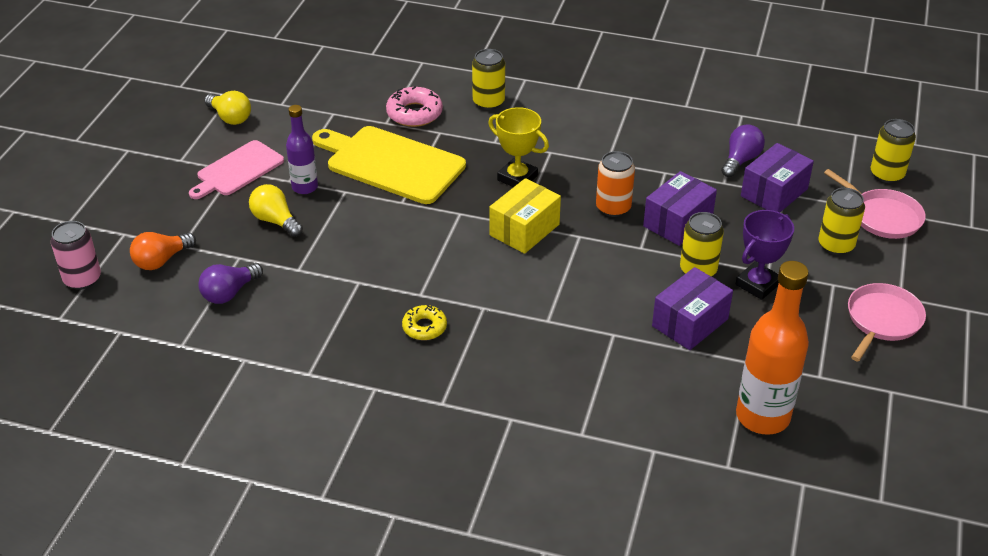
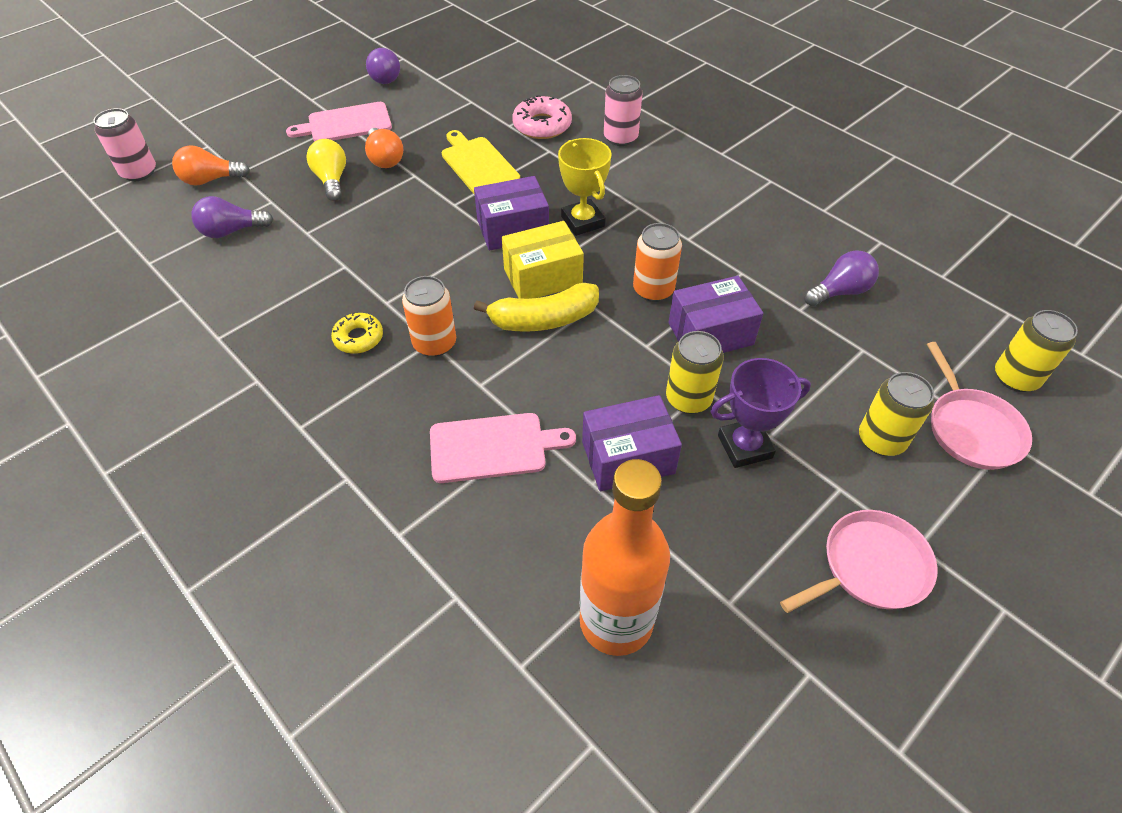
camera: 30 degrees right, 10 degrees up
(230, 117) = (384, 77): yellow light bulb -> purple light bulb
(305, 187) = (385, 159): purple bottle -> orange light bulb
(391, 163) = (478, 164): yellow cutting board -> yellow cutting board, size x0.63
(487, 307) = (434, 343): none -> orange can
(488, 102) = (620, 138): yellow can -> pink can
(552, 259) = (543, 319): none -> yellow banana
(595, 355) = (493, 447): none -> pink cutting board
(774, 192) = (851, 344): purple box -> purple box (513, 229)

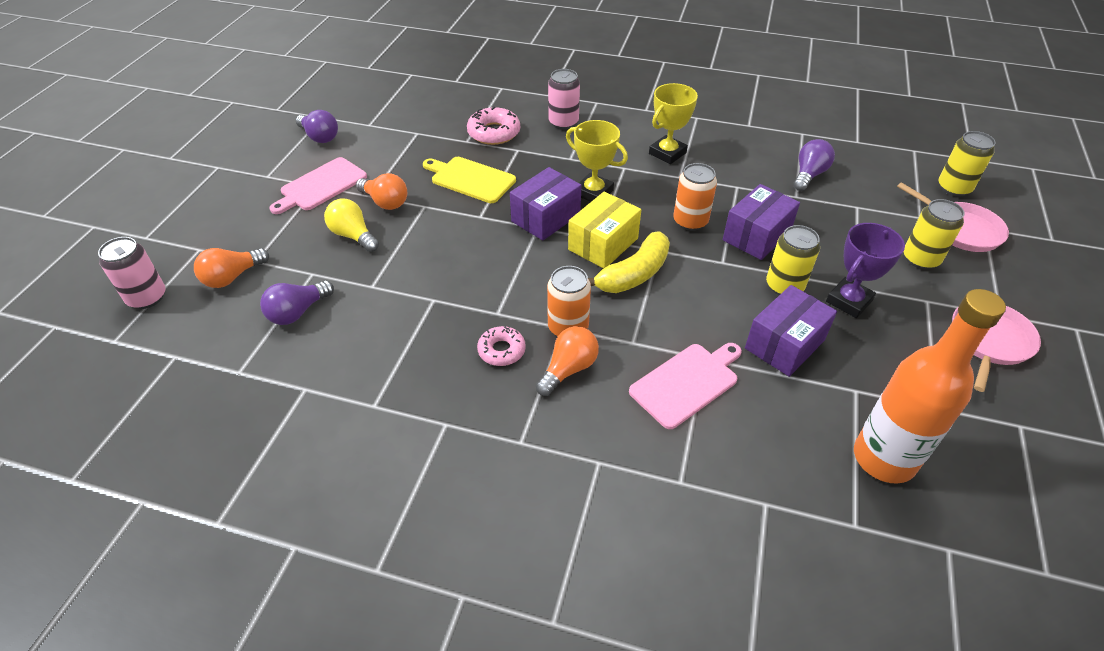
camera: 30 degrees left, 5 degrees down
(358, 338) = (501, 350): yellow donut -> pink donut
(399, 382) = (568, 369): none -> orange light bulb
(699, 209) = (667, 153): none -> yellow trophy

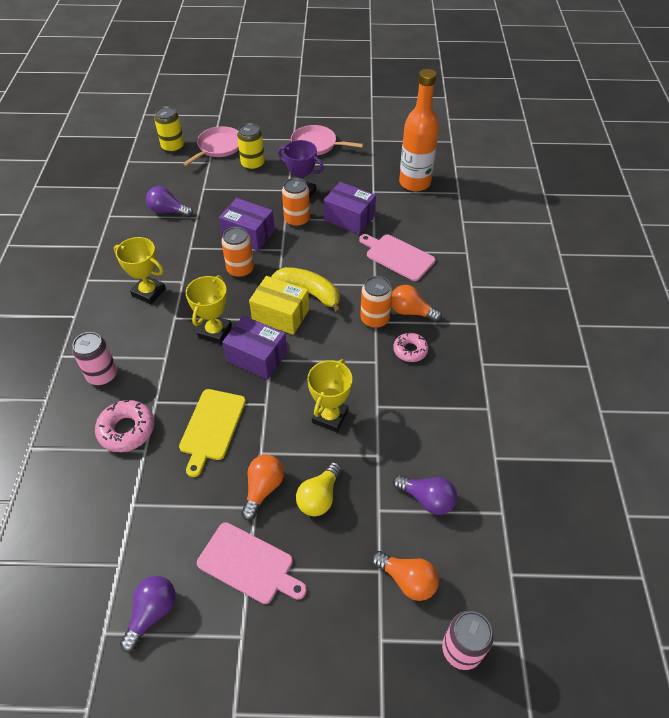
camera: 105 degrees left, 5 degrees up
(440, 259) = (330, 417): none -> yellow trophy
(784, 286) = (297, 220): yellow can -> orange can

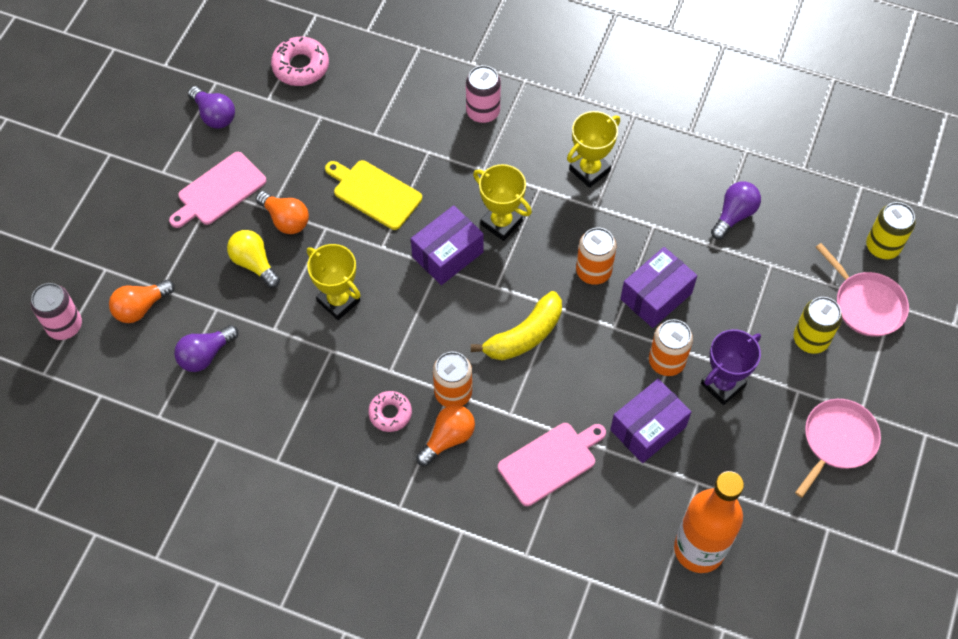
camera: 110 degrees right, 10 degrees up
(126, 430) = (404, 123): pink donut -> pink donut (301, 66)
(280, 315) = (500, 294): yellow box -> none

